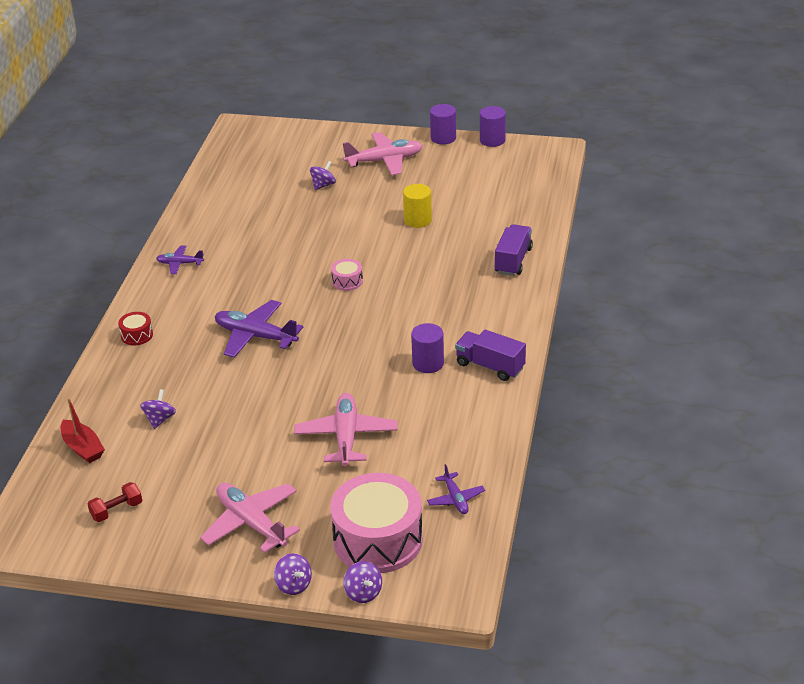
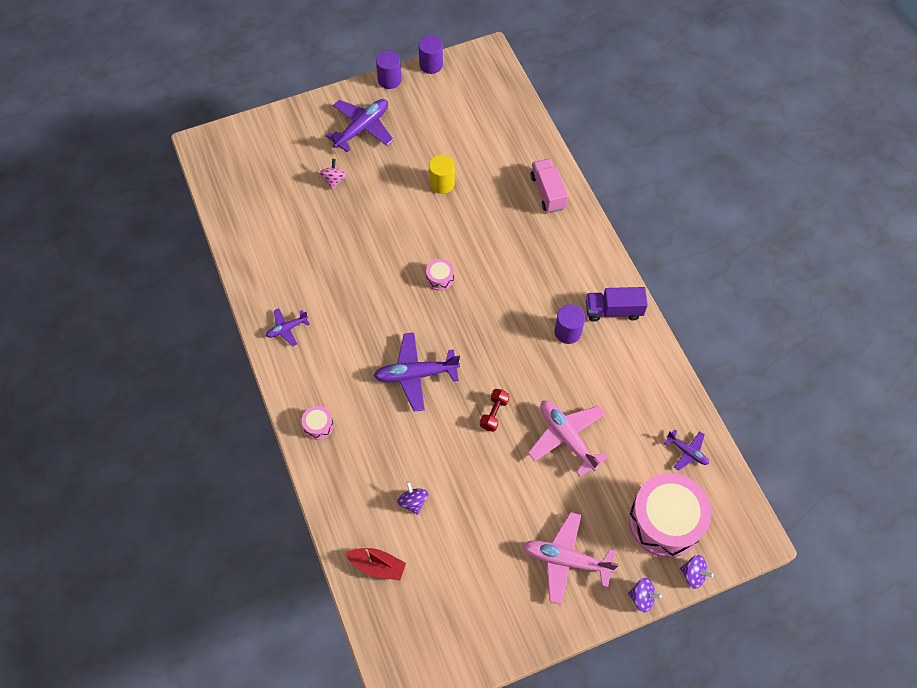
camera: 35 degrees left, 25 degrees up
(117, 510) = (458, 610): red dumbbell -> red dumbbell (494, 413)
(137, 335) = (318, 425): red drum -> pink drum
(323, 185) = (334, 180): purple spinning top -> pink spinning top
(384, 161) = (362, 128): pink plane -> purple plane
(513, 260) = (548, 192): purple truck -> pink truck

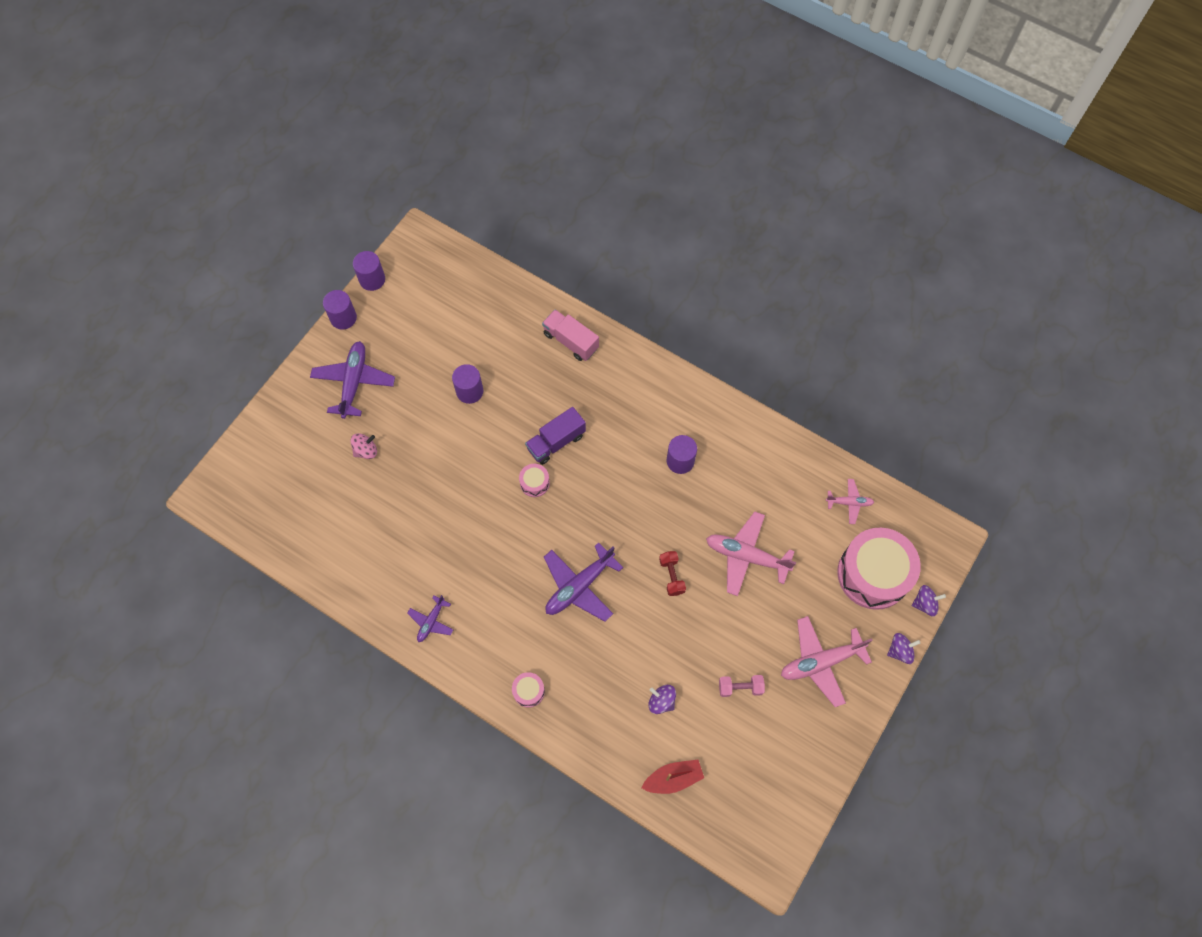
camera: 35 degrees left, 5 degrees up
(334, 180) = (366, 451): pink spinning top -> pink spinning top turned 90 degrees clockwise
(442, 183) = (469, 391): yellow cylinder -> purple cylinder
(484, 534) = (740, 687): none -> pink dumbbell
(613, 310) = (704, 416): purple truck -> purple truck (556, 442)
(687, 452) = (849, 503): purple plane -> pink plane

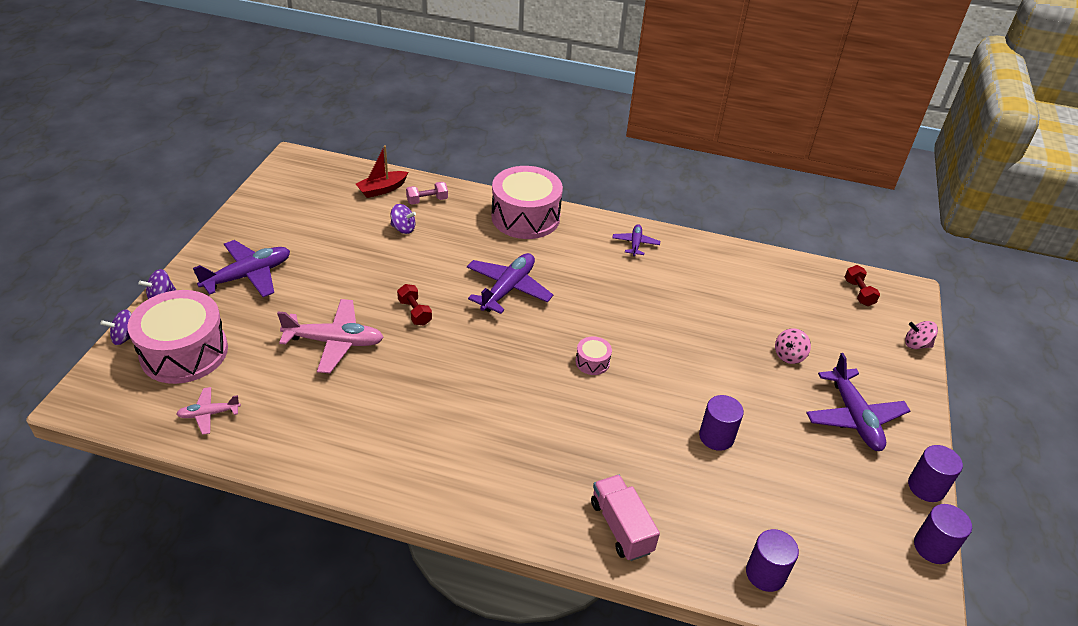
camera: 160 degrees right, 25 degrees down
(248, 436) = (916, 344): none -> pink spinning top
(254, 505) = (858, 293): none -> red dumbbell
(528, 691) = (525, 217): pink drum -> pink drum, size x2.36
(556, 442) = (586, 405): purple truck -> none
(570, 341) = (621, 527): pink truck -> pink truck turned 135 degrees counterclockwise
(680, 461) = (430, 416): purple cylinder -> purple cylinder (765, 573)
(740, 687) = (329, 247): pink dumbbell -> pink dumbbell (427, 200)
(821, 662) = (248, 276): pink plane -> purple plane

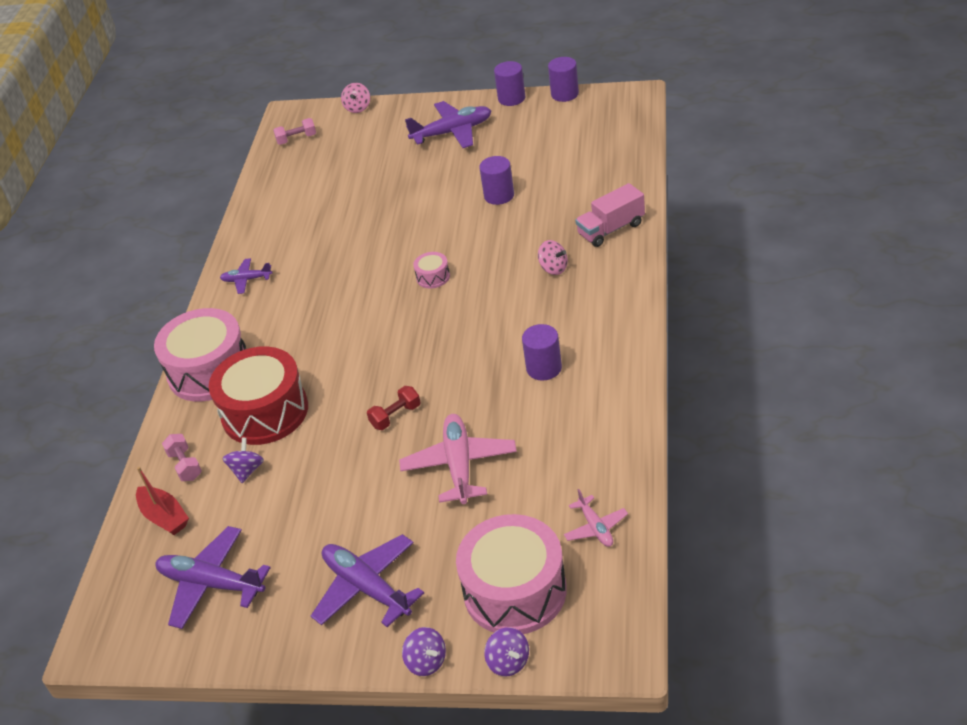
camera: 90 degrees left, 0 degrees up
(462, 242) = (265, 412): none -> red drum
(508, 289) = (341, 355): purple plane -> purple plane (211, 584)
(765, 573) = (620, 159): purple cylinder -> purple cylinder (544, 368)
(789, 355) = (390, 169): pink spinning top -> pink spinning top (553, 268)
(858, 293) = (297, 139): red dumbbell -> pink dumbbell

